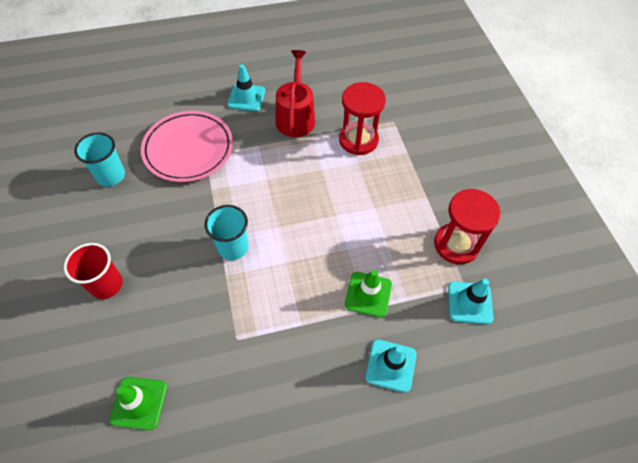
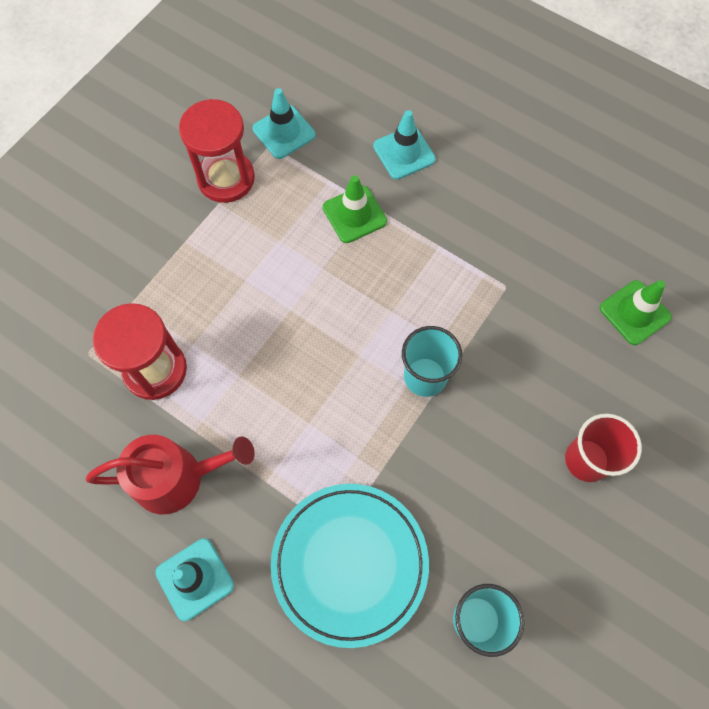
camera: 130 degrees left, 10 degrees up
(188, 149) = (349, 563): pink plate -> turquoise plate
(296, 117) = (177, 478): red watering can -> red watering can turned 150 degrees counterclockwise

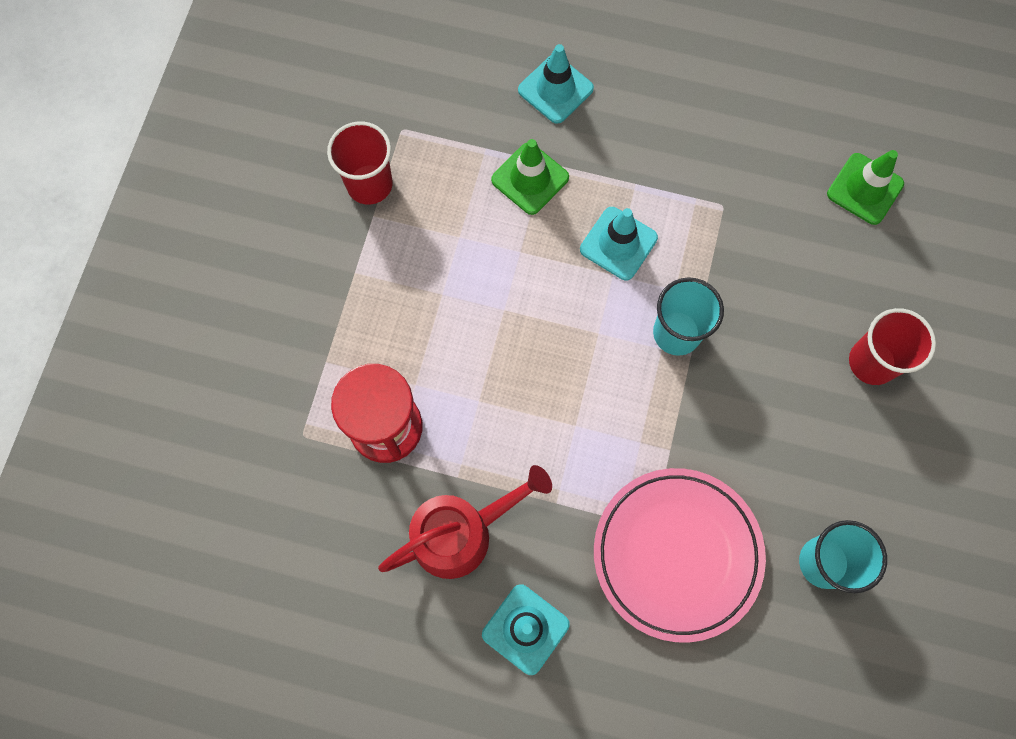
camera: 20 degrees left, 5 degrees up
(226, 178) = (369, 184): red hourglass -> red cup
(284, 132) = (411, 108): turquoise traffic cone -> turquoise traffic cone (618, 243)
(349, 563) = (677, 554): turquoise plate -> pink plate

